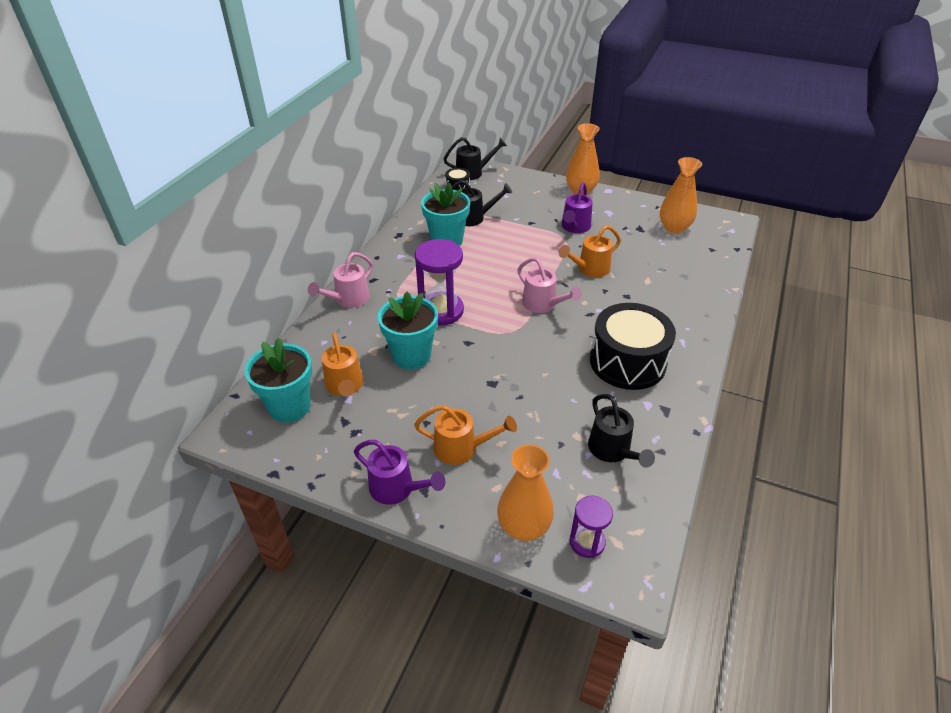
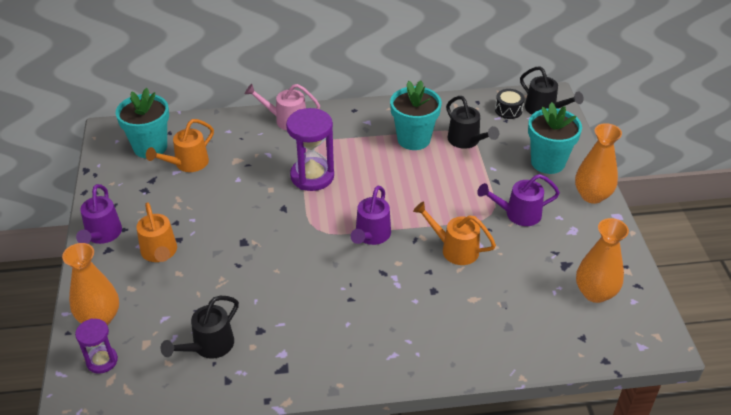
camera: 60 degrees right, 0 degrees up
(411, 356) = (244, 183): turquoise flower pot -> turquoise flower pot (547, 162)
(543, 305) = (371, 236): pink watering can -> purple watering can
(627, 362) = (331, 321): black drum -> none

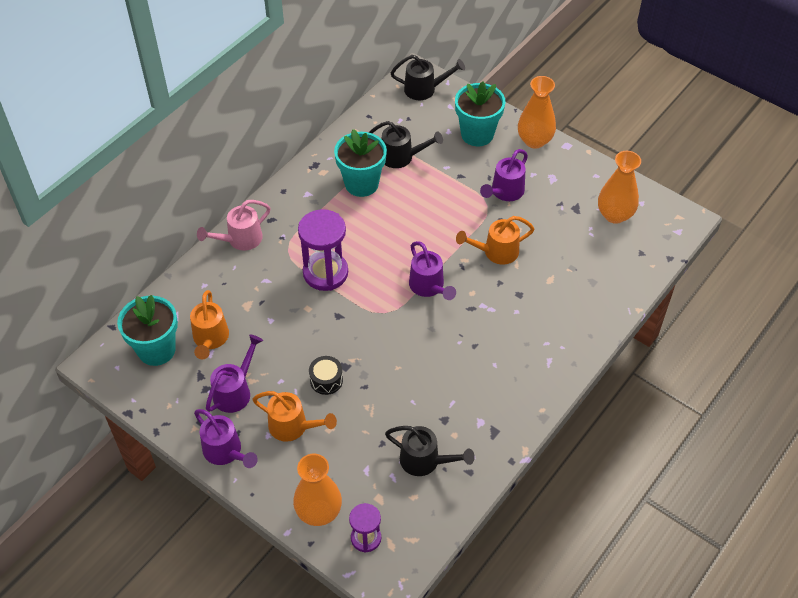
camera: 45 degrees left, 10 degrees up
(158, 204) = (235, 391): none -> purple watering can
(208, 346) = (425, 461): black watering can -> black watering can turned 60 degrees counterclockwise
(508, 110) = (400, 108): black drum -> black drum (326, 380)

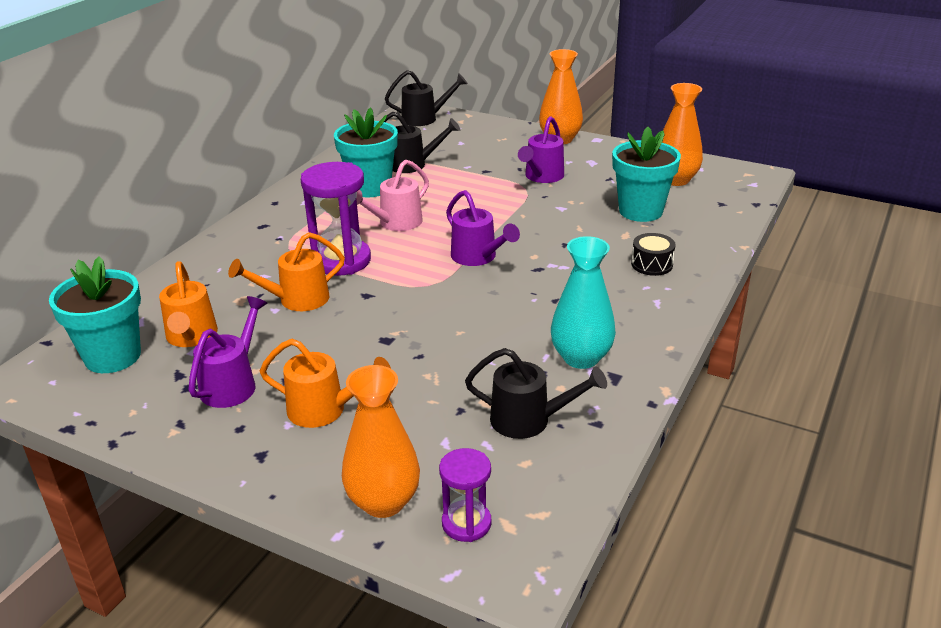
camera: 10 degrees left, 20 degrees down
(226, 452) = (225, 452): purple watering can -> none
(240, 240) = (224, 246): pink watering can -> pink watering can (395, 223)
(326, 380) = (363, 356): black drum -> black drum (652, 264)
(476, 409) = (581, 358): none -> turquoise vase
(477, 134) = (494, 141): turquoise flower pot -> turquoise flower pot (640, 211)
(496, 252) = (550, 221): orange watering can -> orange watering can (296, 300)

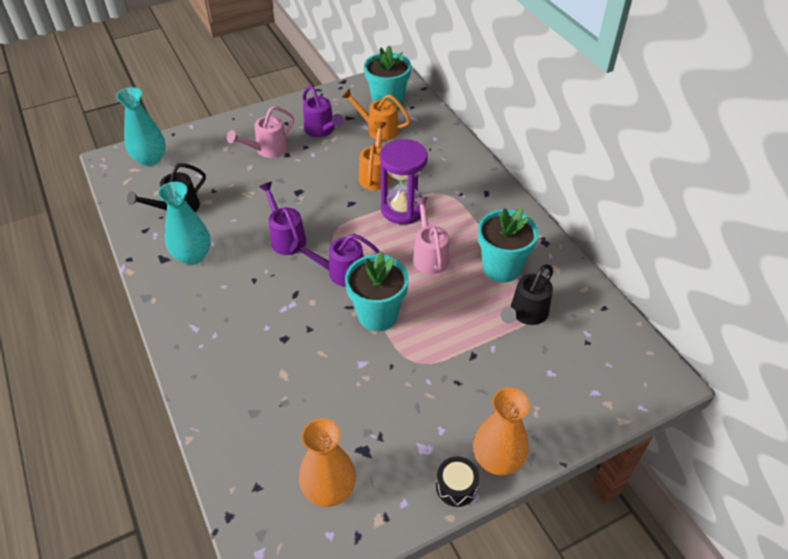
camera: 125 degrees right, 15 degrees up
(325, 410) = (267, 150): orange watering can -> pink watering can
(383, 502) = (191, 143): orange vase -> none
(425, 118) = (634, 377): black watering can -> none
(466, 523) = (150, 159): purple hourglass -> turquoise vase
(542, 177) = (427, 387): purple watering can -> purple watering can (286, 237)
(640, 211) = (305, 413): turquoise flower pot -> turquoise flower pot (377, 315)
(652, 264) = (232, 359): black drum -> black drum (456, 487)

